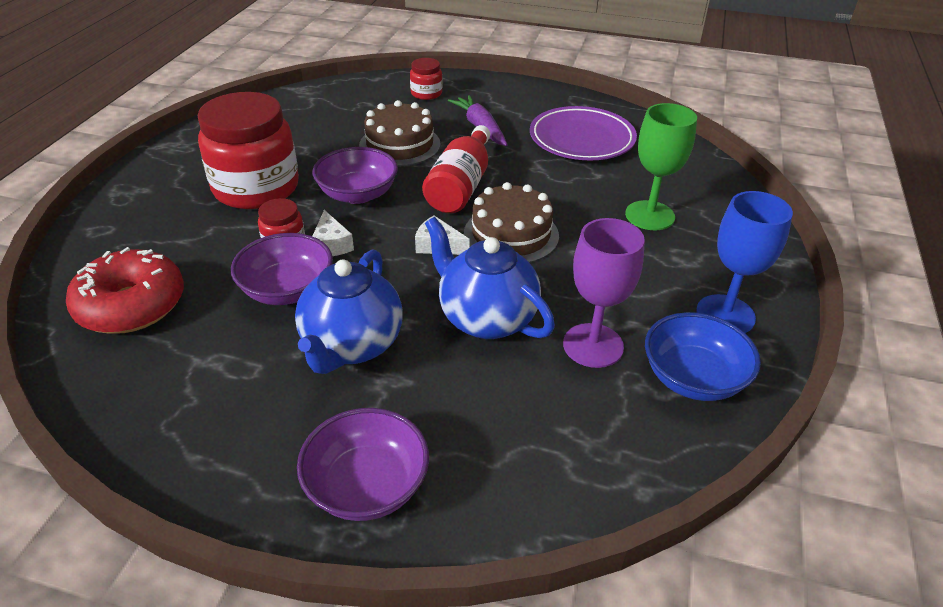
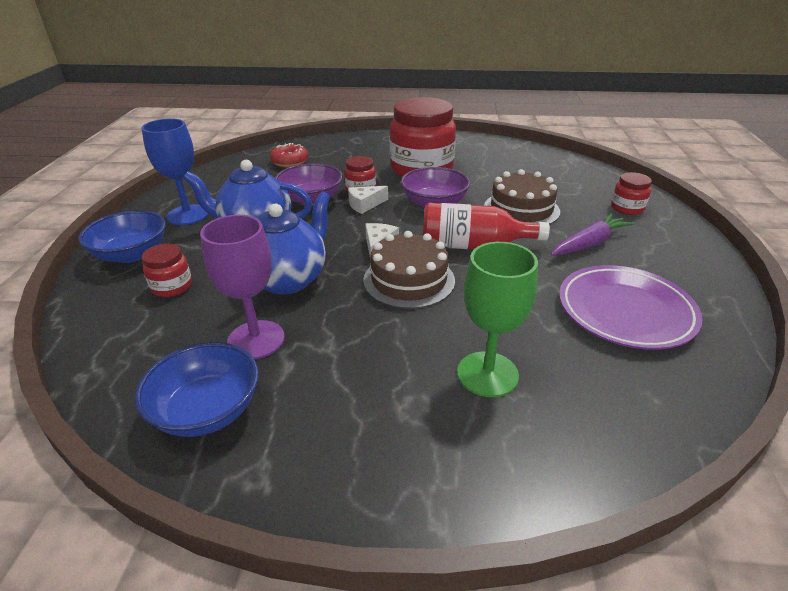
camera: 80 degrees right, 5 degrees down
(132, 305) = (290, 162): red donut -> red donut, size x0.60
(367, 485) = (131, 254): purple bowl -> blue bowl
(473, 426) = (172, 286): none -> red jar
(725, 315) = (309, 442): blue goblet -> blue goblet (188, 215)

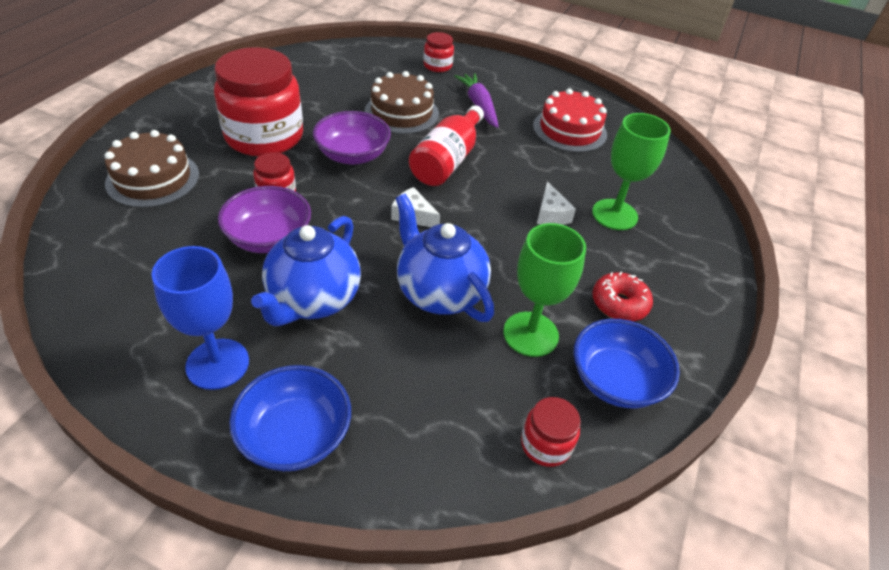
camera: 75 degrees left, 10 degrees up
(172, 286) = (403, 394): red jar -> red jar (545, 444)
(256, 340) = (530, 334): purple goblet -> green goblet
(290, 162) = (131, 232): red donut -> red donut (619, 304)
(365, 205) = (317, 200): white cheese -> white cheese (551, 214)
(409, 280) = (481, 214): brown cake -> brown cake (153, 179)
(625, 311) = (569, 130): purple plate -> red cake

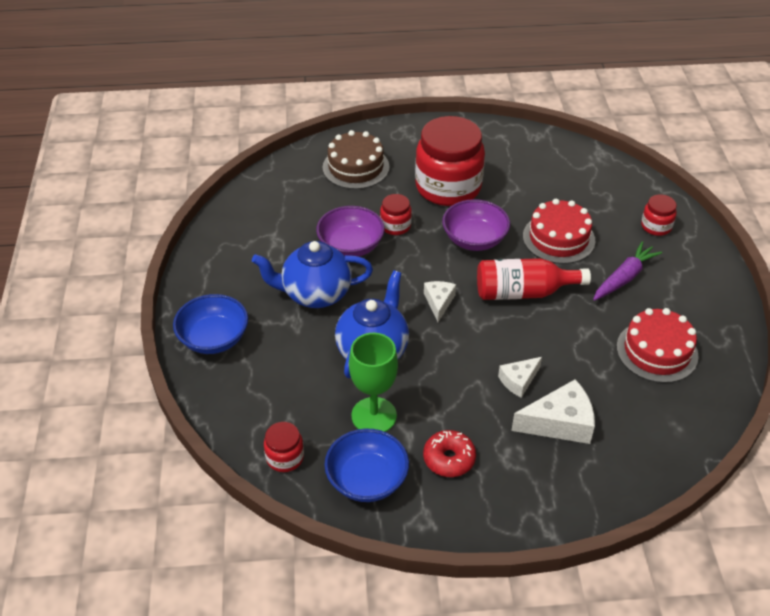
camera: 65 degrees right, 0 degrees up
(217, 364) = (237, 281): blue goblet -> none
(401, 112) = (558, 238): brown cake -> red cake
(614, 214) = (560, 423): green goblet -> white cheese

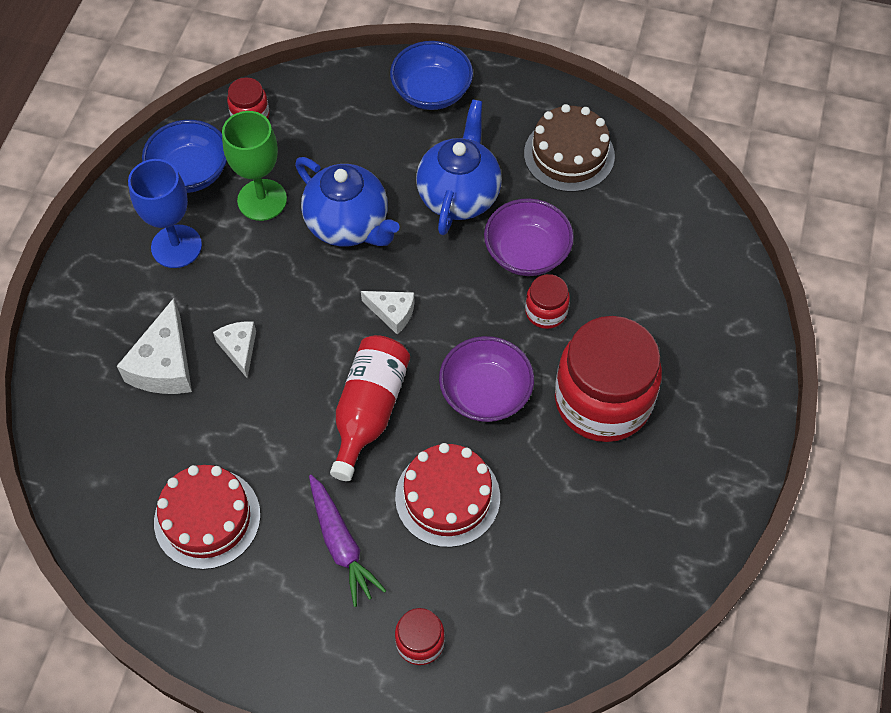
camera: 110 degrees right, 15 degrees up
(356, 167) = (683, 303): brown cake -> brown cake (569, 154)
(449, 459) = (176, 246): red donut -> blue goblet

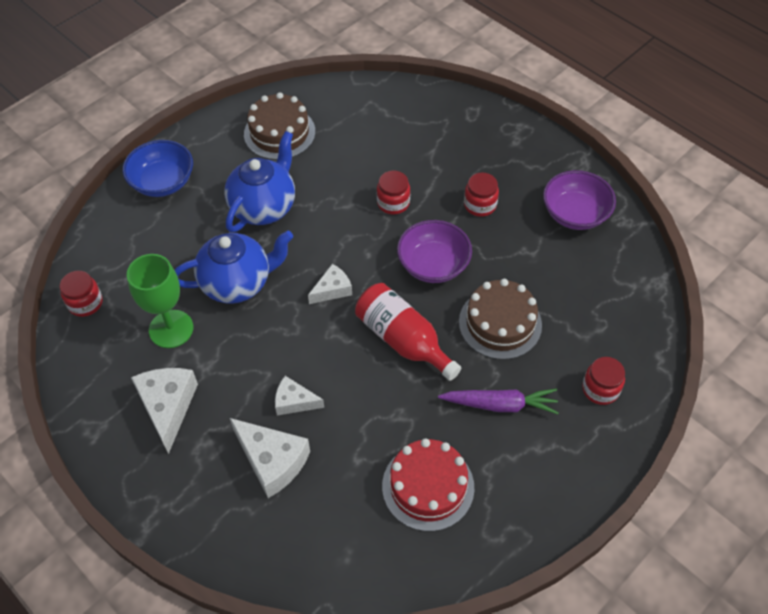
camera: 60 degrees left, 5 degrees down
(176, 246) = (168, 407): blue goblet -> white cheese
(190, 172) = (104, 367): blue bowl -> none
(447, 497) = (500, 323): red cake -> brown cake
(459, 195) = (264, 207): blue teapot -> blue teapot turned 75 degrees clockwise
(527, 252) = (339, 191): purple bowl -> purple bowl (575, 214)
(602, 400) = (480, 205): red jar -> red jar, size x0.45

